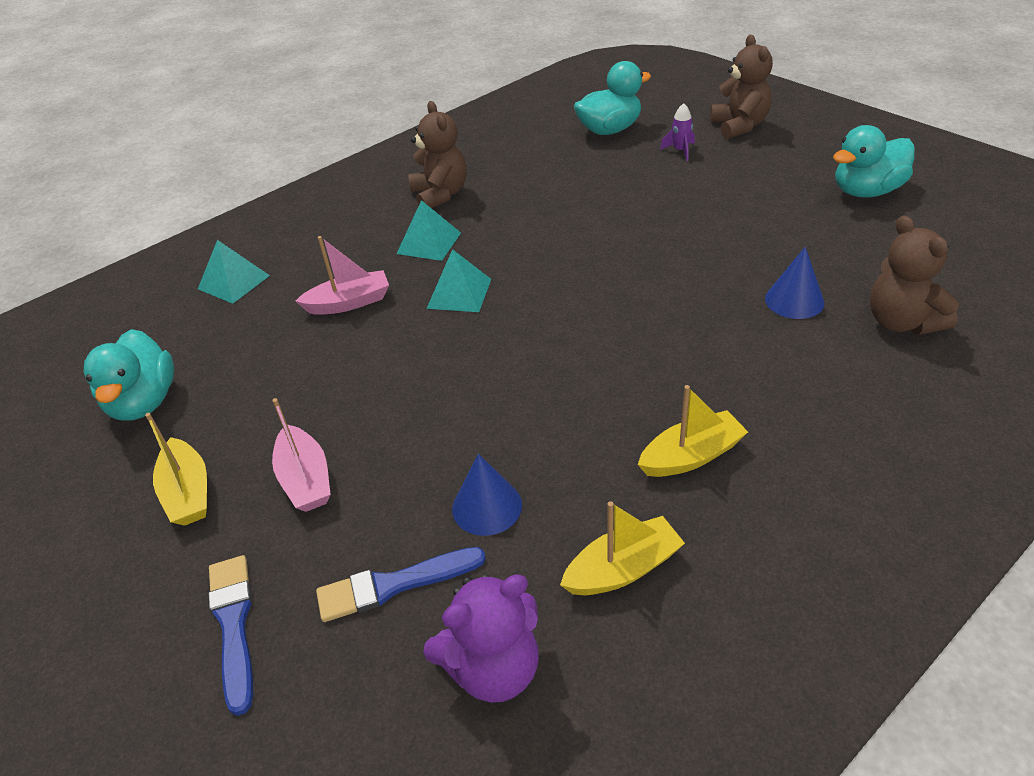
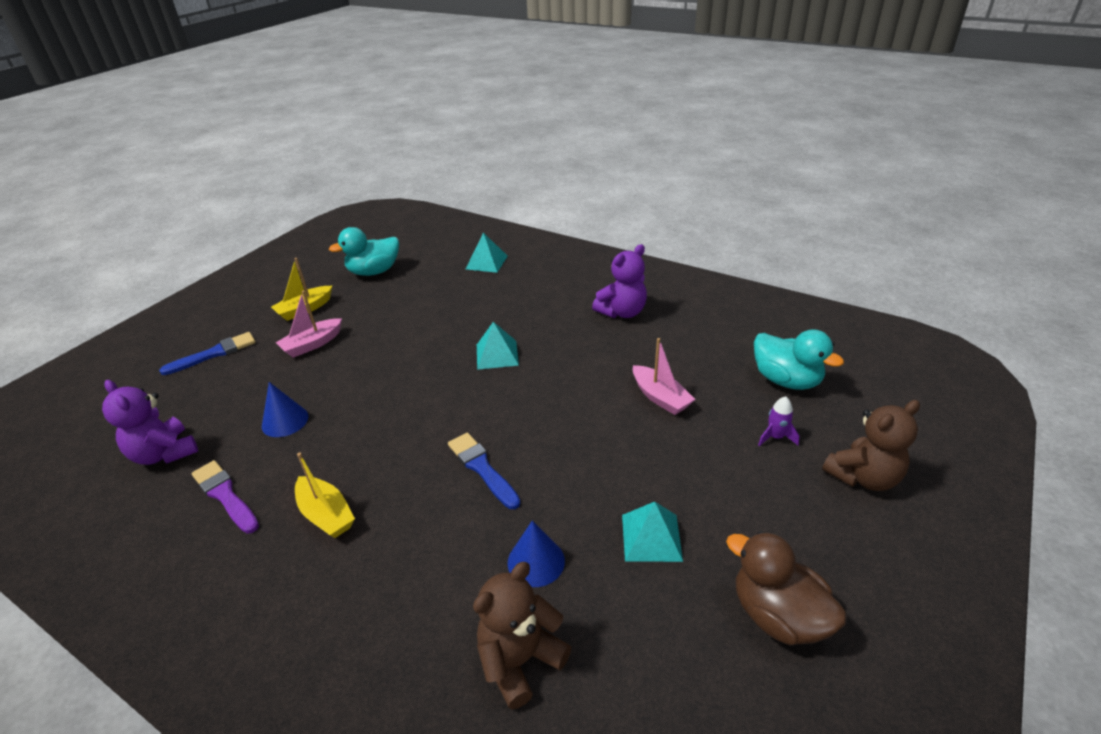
camera: 70 degrees right, 5 degrees down
(349, 303) = (475, 311): pink boat -> pink boat (660, 397)
(393, 585) = (229, 399): blue brush -> blue brush (482, 468)
(428, 243) = (555, 324): turquoise pyramid -> turquoise pyramid (651, 537)
(440, 195) = (622, 312): brown teddy bear -> purple teddy bear
(623, 569) = (225, 495): yellow boat -> purple brush
(866, 191) = (777, 615): turquoise duck -> brown duck

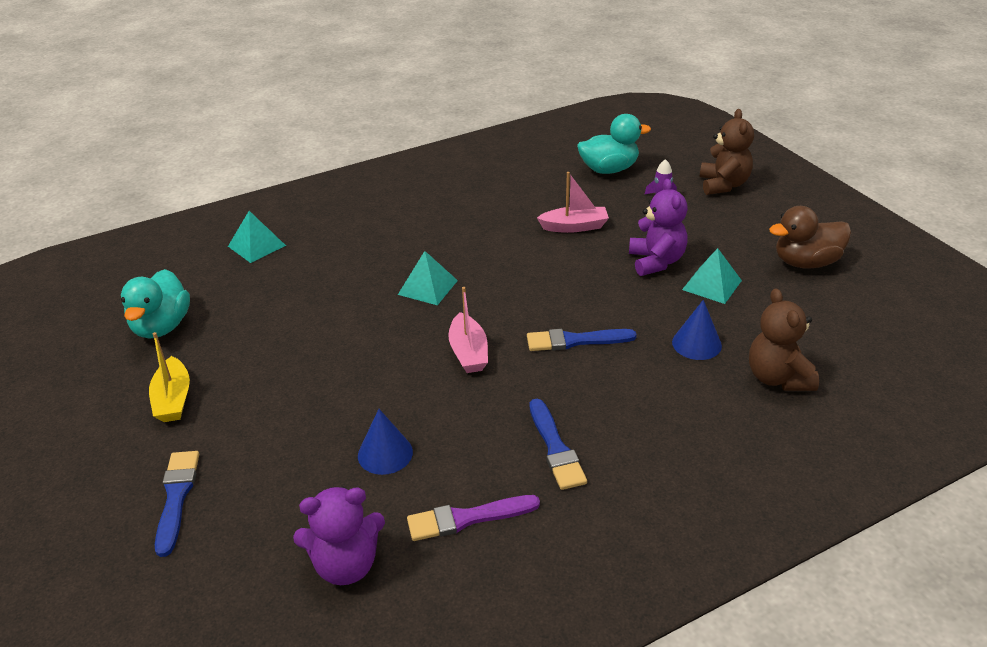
camera: 60 degrees left, 0 degrees up
(312, 344) = (260, 407): pink boat -> pink boat (468, 352)
(326, 514) = (555, 448): yellow boat -> blue brush
(622, 312) = (444, 202): purple teddy bear -> purple teddy bear (656, 261)

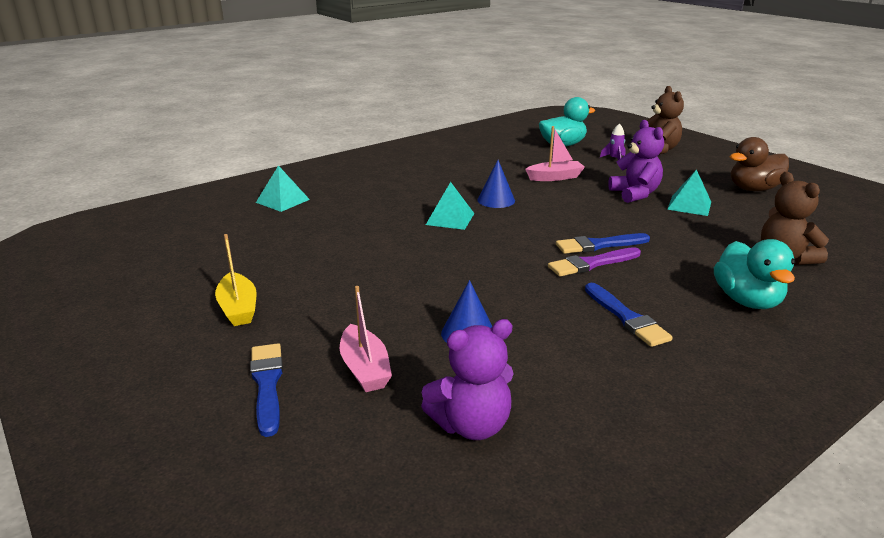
camera: 10 degrees left, 10 degrees down
(162, 326) = (210, 257): turquoise duck -> turquoise duck (747, 300)
(467, 518) = (574, 376): purple brush -> purple brush (591, 264)
(468, 352) = (509, 258): pink boat -> pink boat (365, 369)
(696, 343) = (702, 241): blue cone -> blue cone (496, 200)

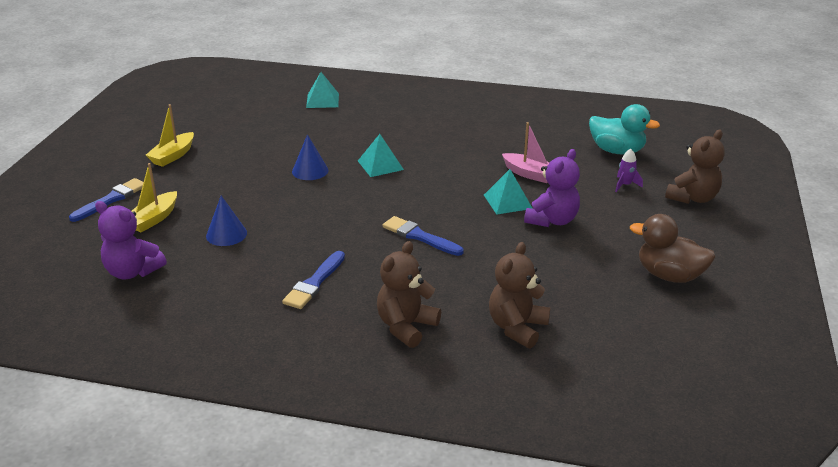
camera: 50 degrees right, 5 degrees up
(365, 369) = (153, 219): pink boat -> yellow boat
(496, 200) = (441, 168): blue cone -> blue cone (310, 171)
(591, 264) = (382, 244): purple brush -> none
(689, 205) = (568, 253): turquoise pyramid -> turquoise pyramid (507, 201)
(747, 300) = (406, 326): turquoise duck -> brown teddy bear

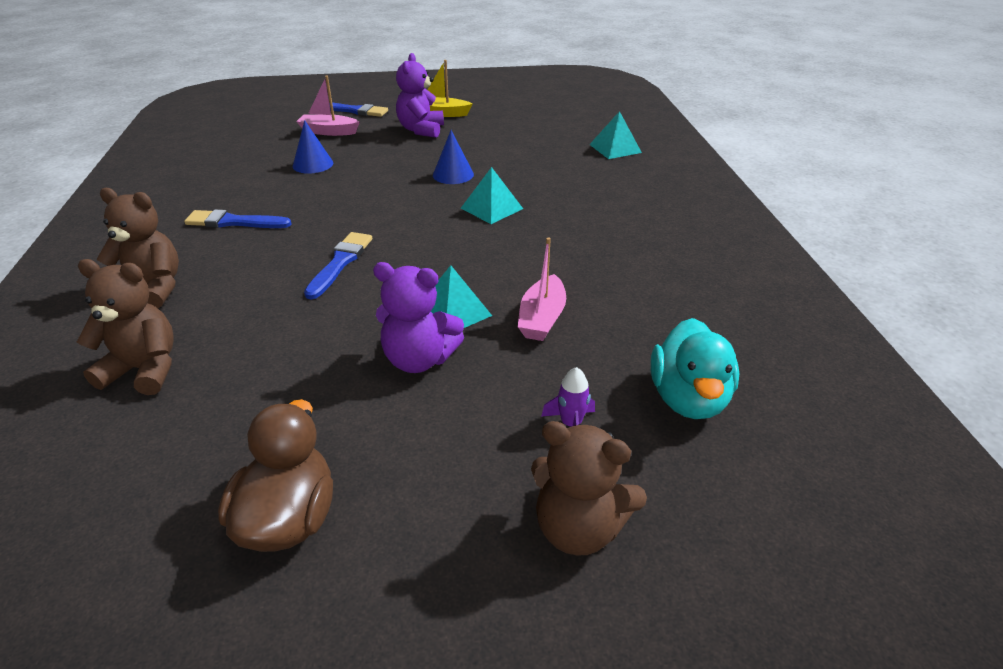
camera: 70 degrees right, 5 degrees up
(133, 271) = (243, 144): purple teddy bear -> purple teddy bear (421, 130)
(153, 219) = (328, 132): yellow boat -> pink boat

